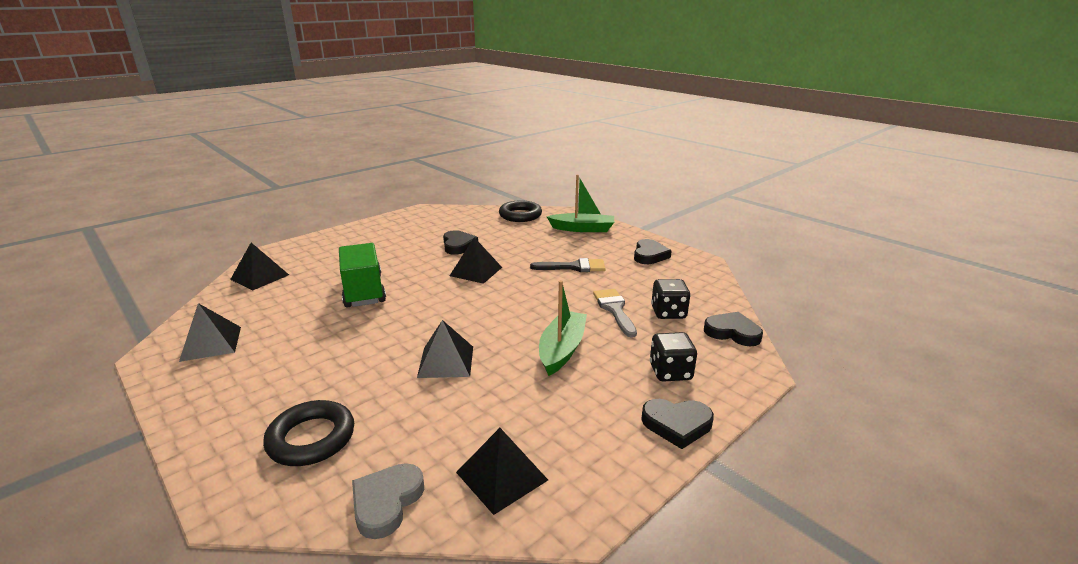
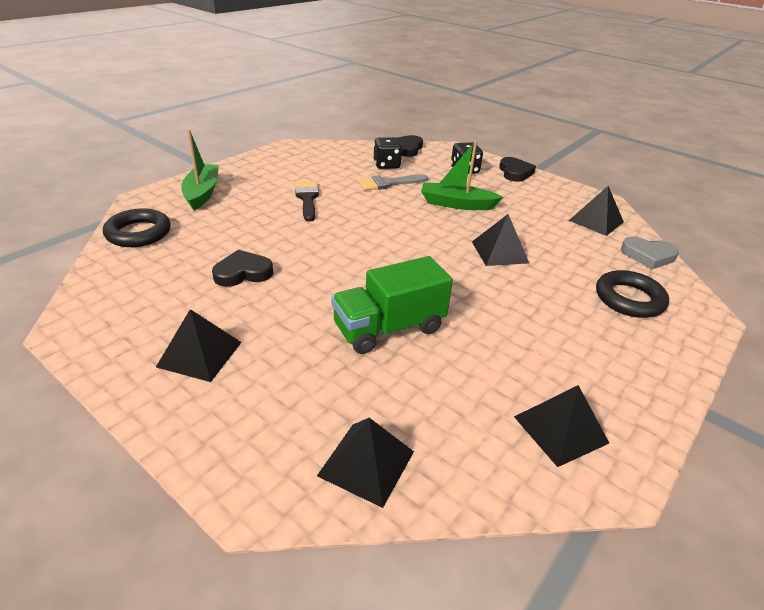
camera: 100 degrees left, 10 degrees up
(476, 271) = (322, 252): black pyramid -> black pyramid (200, 354)
(649, 255) = (278, 164): black heart -> none

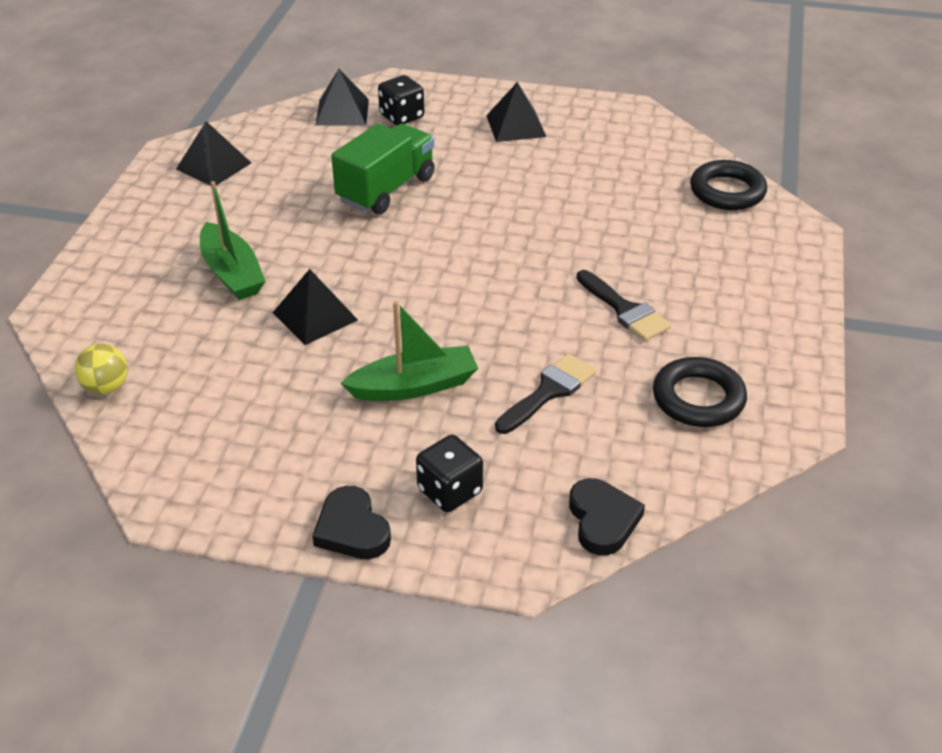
camera: 155 degrees right, 5 degrees up
(202, 193) = (758, 266): green boat -> green boat (232, 273)
(243, 273) = (568, 190): black heart -> none
(386, 165) = (592, 442): black dice -> black dice (401, 116)
(388, 183) = (548, 392): grey brush -> black brush
(596, 221) = (182, 437): black pyramid -> none
(629, 299) = (144, 303): black ring -> black ring (698, 398)
(648, 256) = (106, 387): grey heart -> yellow ball

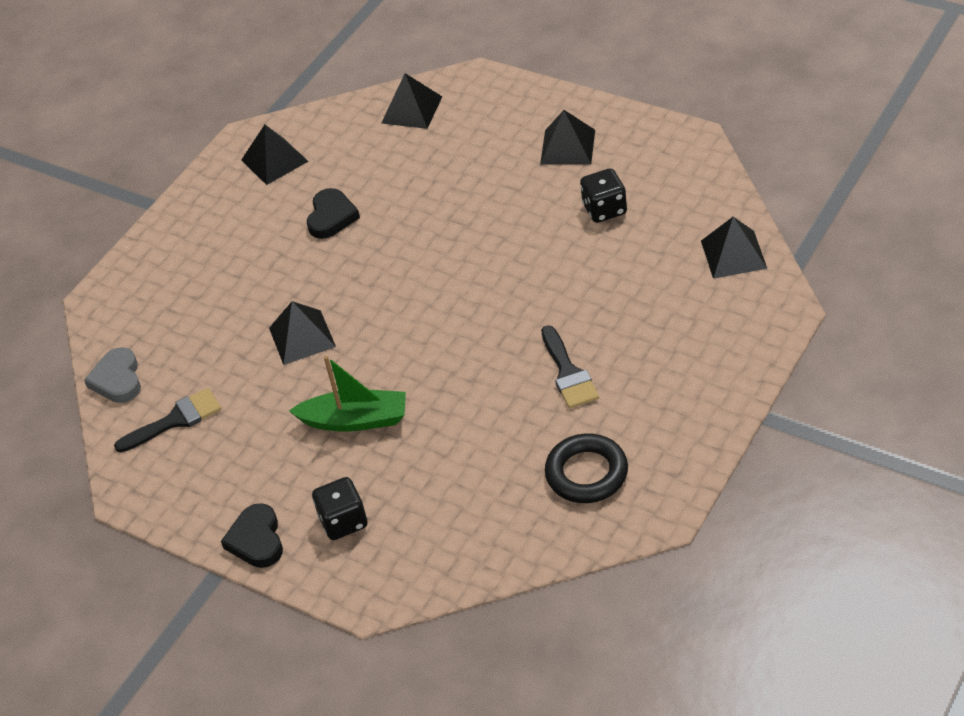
camera: 25 degrees right, 5 degrees up
(106, 387) = (117, 379): yellow ball -> grey heart
(232, 273) = (250, 282): green boat -> none
(386, 189) = (415, 208): green truck -> none
(401, 116) = (464, 122): black dice -> black dice (604, 209)
(548, 392) = (463, 444): black brush -> black brush (175, 420)
(602, 520) = (451, 570): black heart -> black heart (331, 217)
(727, 191) = (733, 254): black ring -> black pyramid

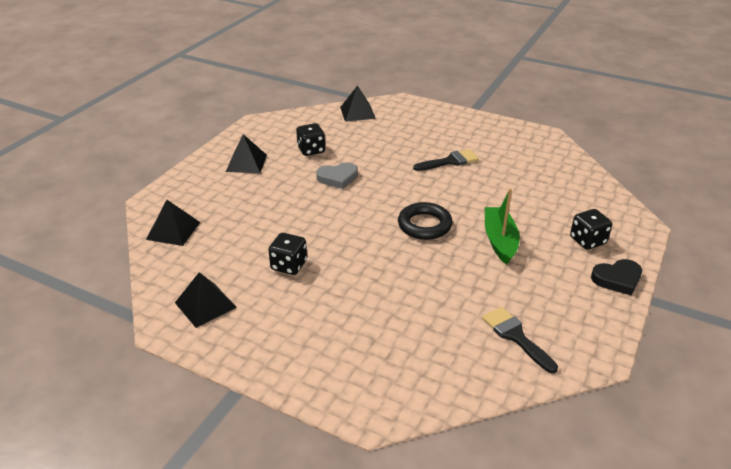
camera: 100 degrees left, 10 degrees down
(117, 379) = (475, 383): grey heart -> grey heart (338, 178)
(302, 337) = (421, 272): black pyramid -> none
(331, 217) = (289, 265): black heart -> black dice
(586, 473) = (524, 155): black ring -> black ring (424, 225)

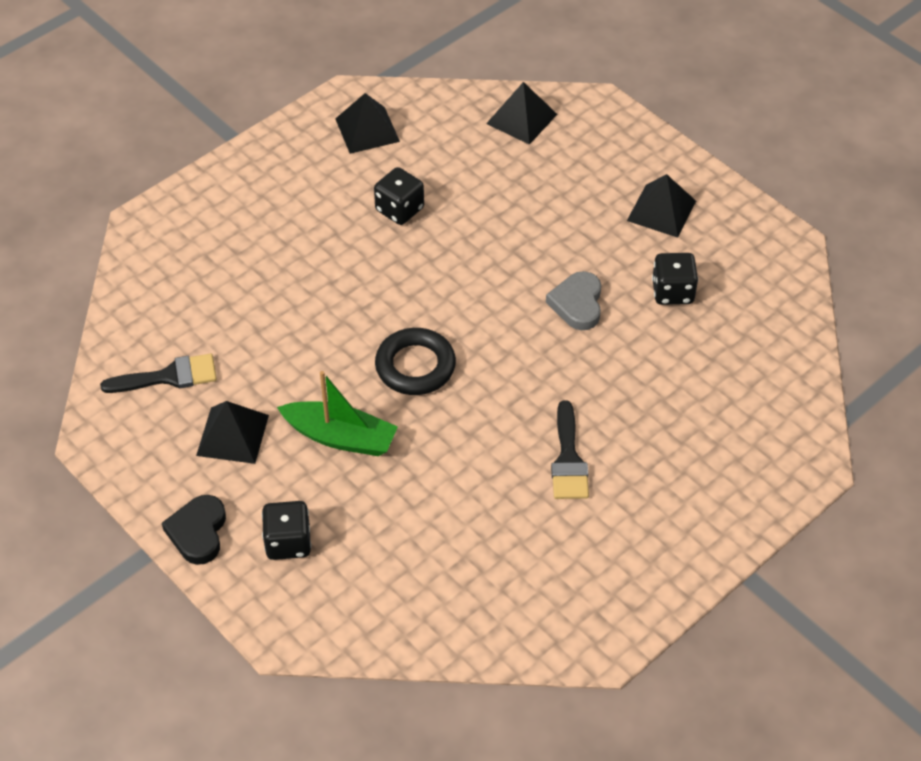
camera: 110 degrees right, 15 degrees up
(357, 112) = (784, 386): black pyramid -> black pyramid (233, 435)

